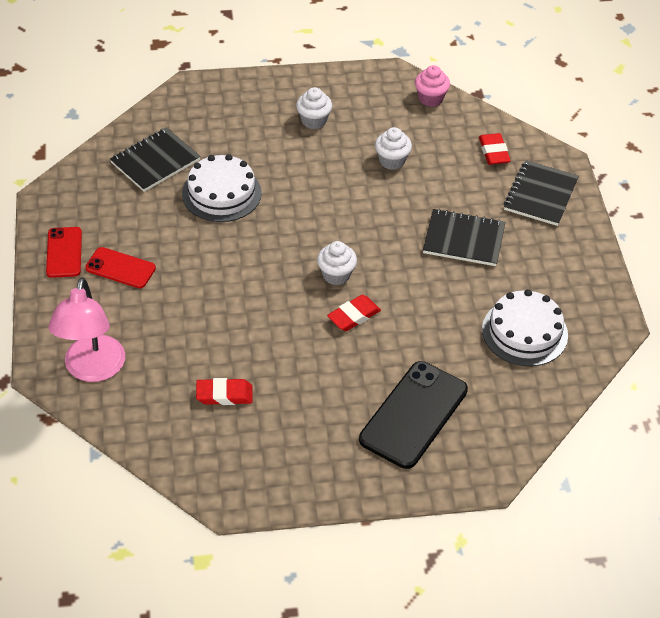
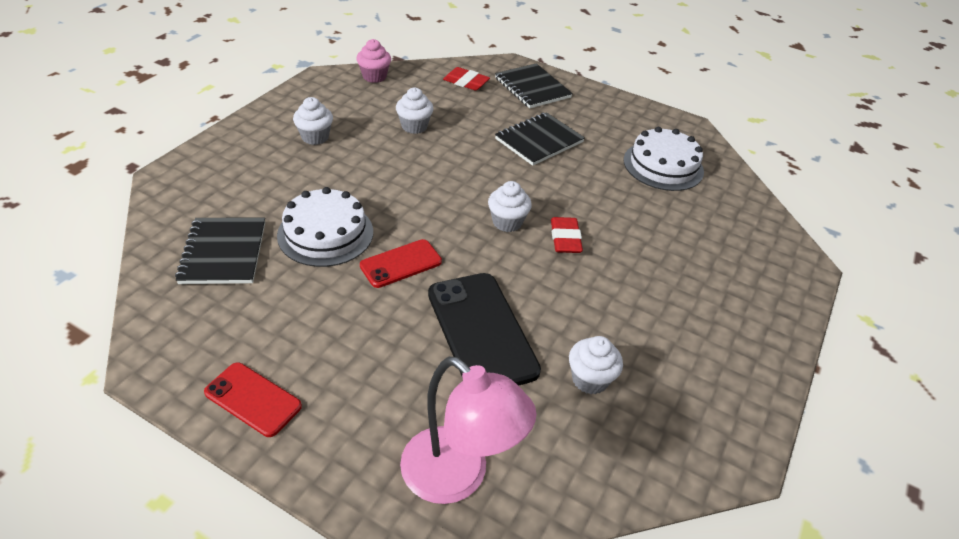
camera: 55 degrees left, 5 degrees down
(120, 268) = (334, 363): red phone -> red phone (401, 264)
(224, 395) = (590, 379): red eraser -> white cupcake
(413, 415) = (709, 267): black phone -> black phone (481, 331)

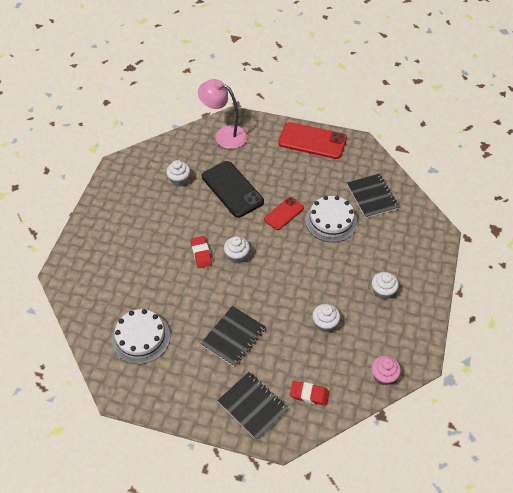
camera: 170 degrees right, 10 degrees up
(253, 399) = (312, 141): red phone -> red phone, size x1.73

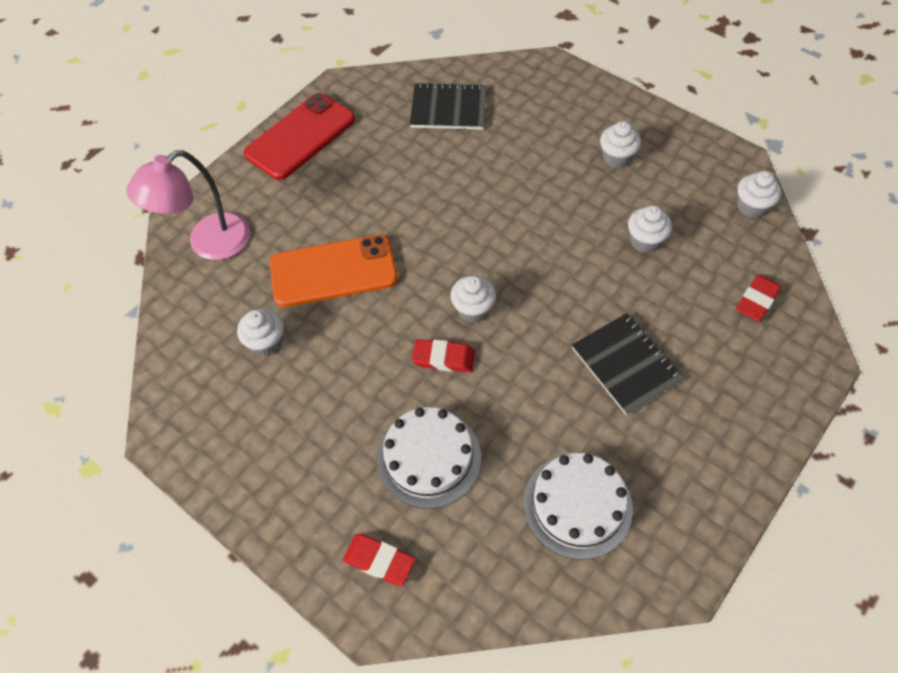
camera: 65 degrees left, 5 degrees up
(85, 266) = (379, 561): none -> red eraser
(232, 189) = (333, 271): black phone -> orange phone
(253, 406) = (757, 378): black notebook -> none
(284, 214) = (422, 220): red phone -> none
(331, 221) = (467, 169): white cake -> white cake (429, 458)
(383, 376) = (751, 207): pink cupcake -> white cupcake

